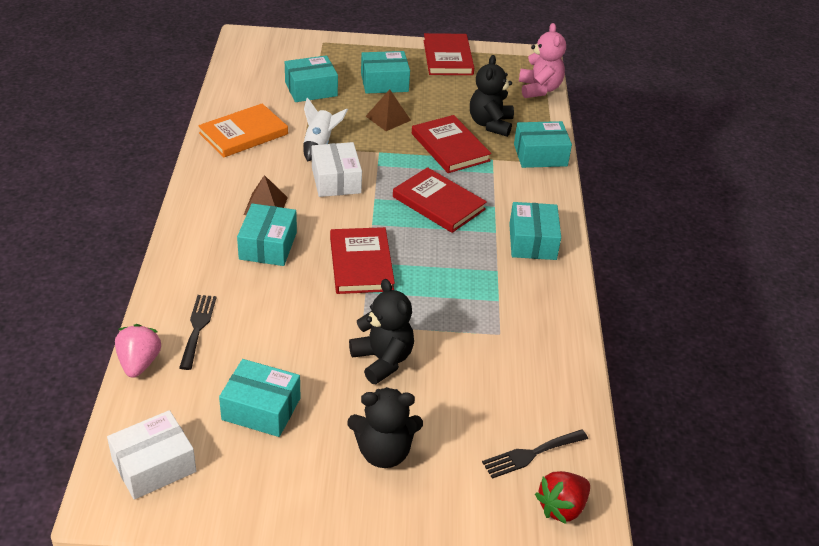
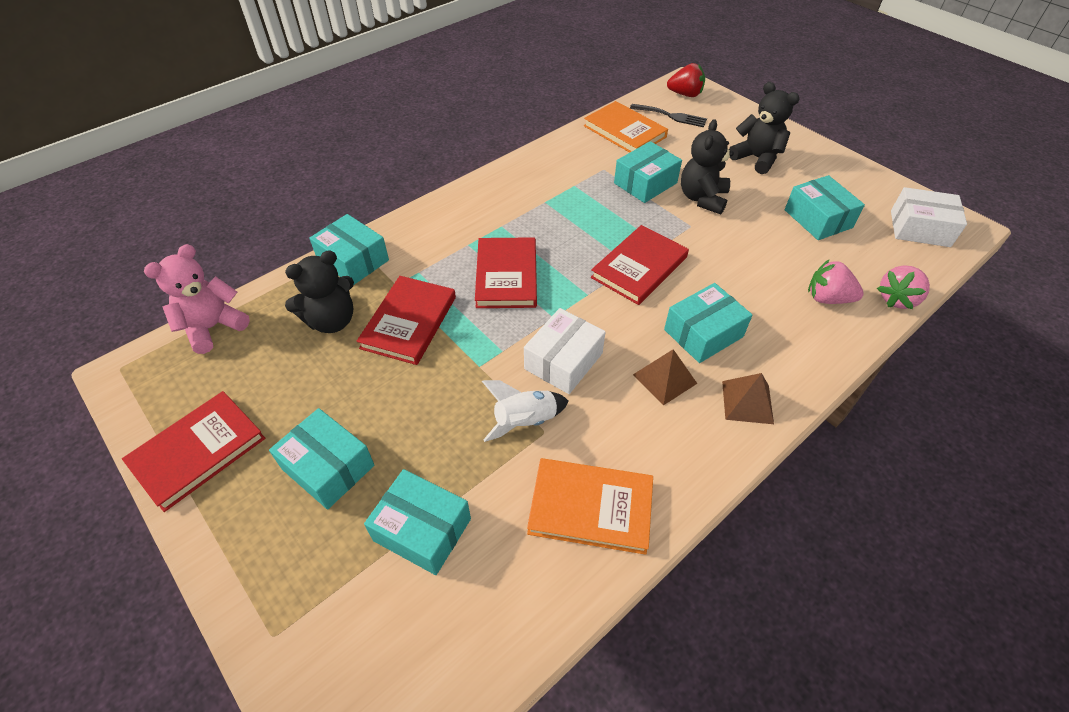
camera: 130 degrees left, 10 degrees up
(198, 328) = (827, 298): black fork -> pink strawberry
(388, 118) = (407, 404): brown pyramid -> brown pyramid (747, 402)
(532, 242) = (488, 203): turquoise box -> turquoise box (645, 183)
(543, 394) = (624, 131): none -> orange book

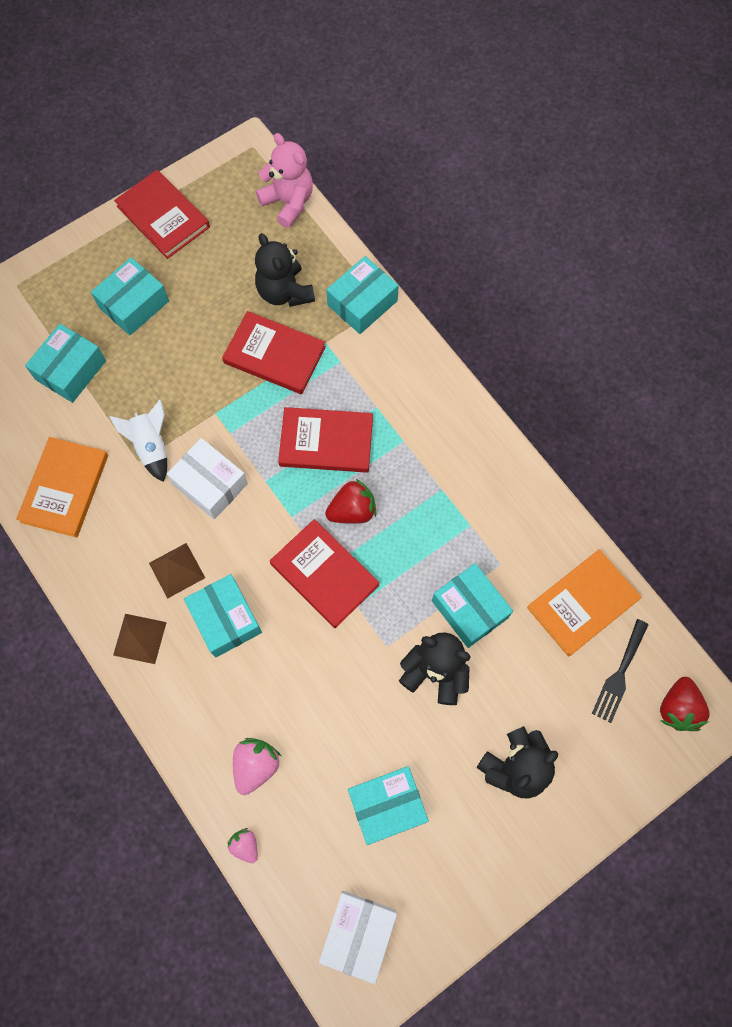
camera: 95 degrees right, 20 degrees up
(574, 253) = (352, 510): none -> red strawberry
(897, 299) = (245, 845): pink strawberry -> pink strawberry, size x0.61

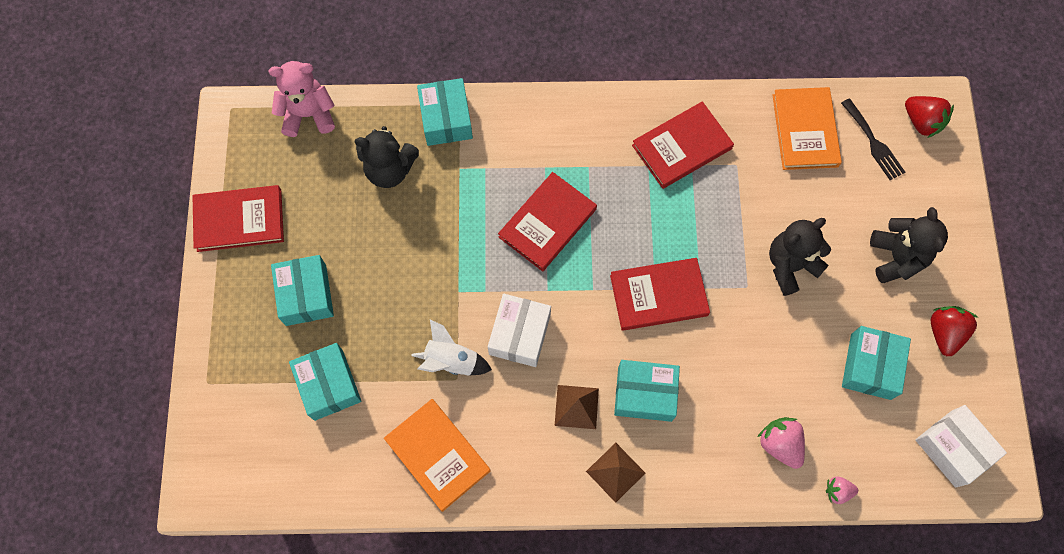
camera: 55 degrees left, 0 degrees up
(210, 484) = (519, 334): white box -> white box turned 60 degrees counterclockwise
(274, 355) = (441, 213): red book -> red book (681, 147)
(352, 510) = (620, 241): red strawberry -> red strawberry (944, 333)
(469, 609) = (757, 209): turquoise box -> none

